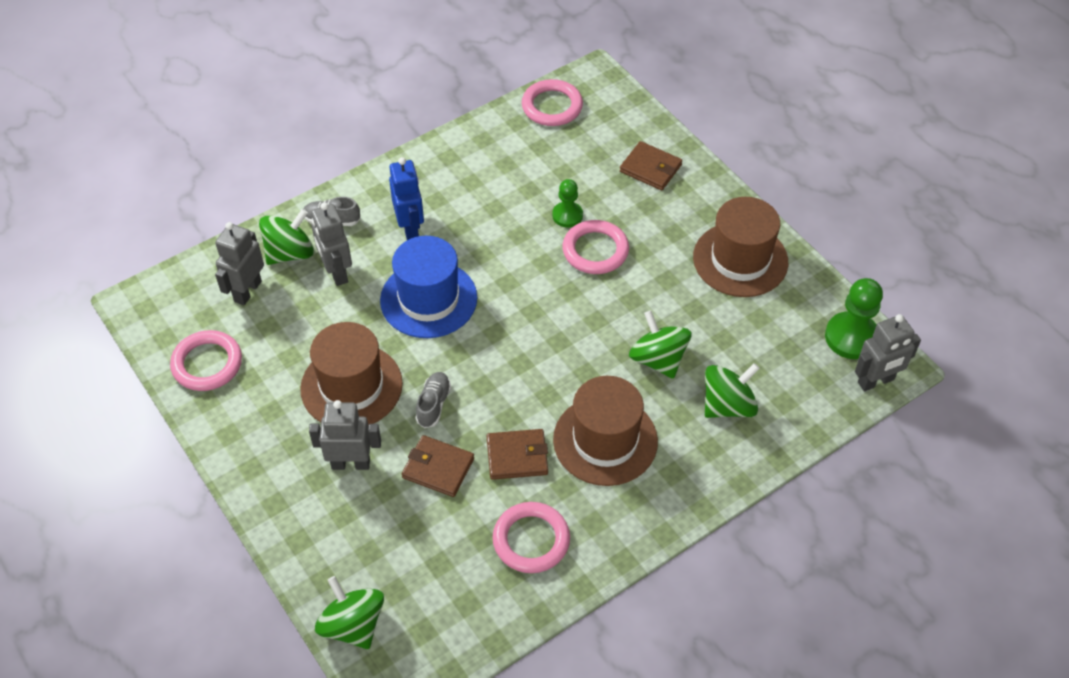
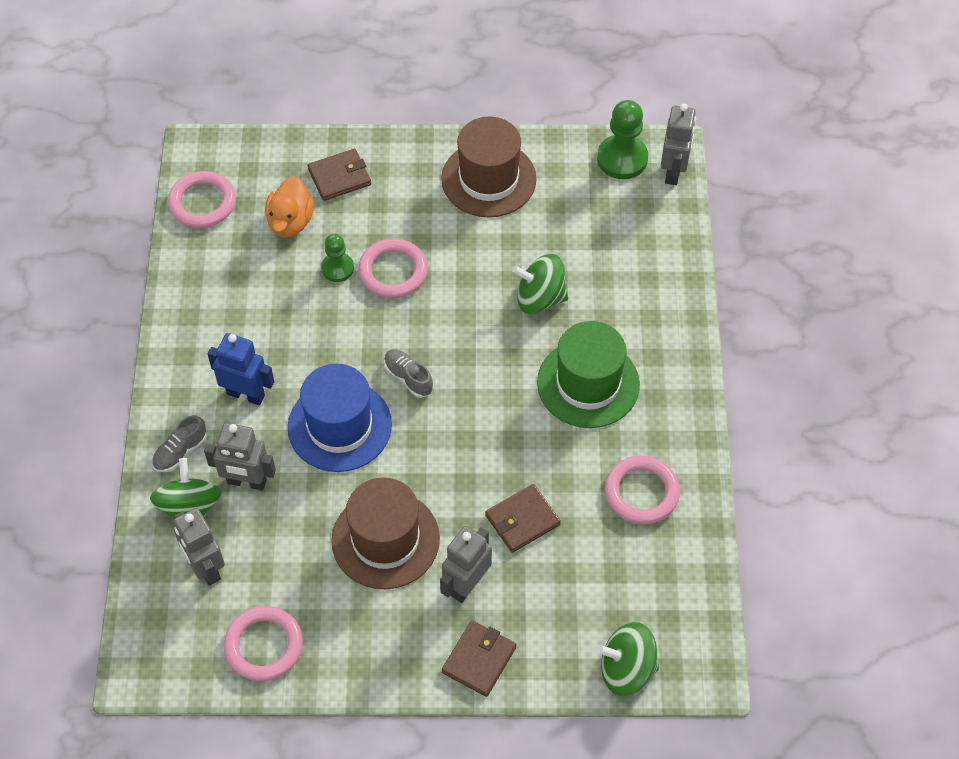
camera: 55 degrees left, 5 degrees up
(433, 405) = (455, 487): grey shoe -> grey shoe (408, 378)
(517, 456) = (555, 455): brown wallet -> brown wallet (479, 660)
(582, 164) = (290, 222): none -> orange duck
(605, 440) = (588, 383): brown hat -> green hat
(728, 405) = (620, 280): green spinning top -> none

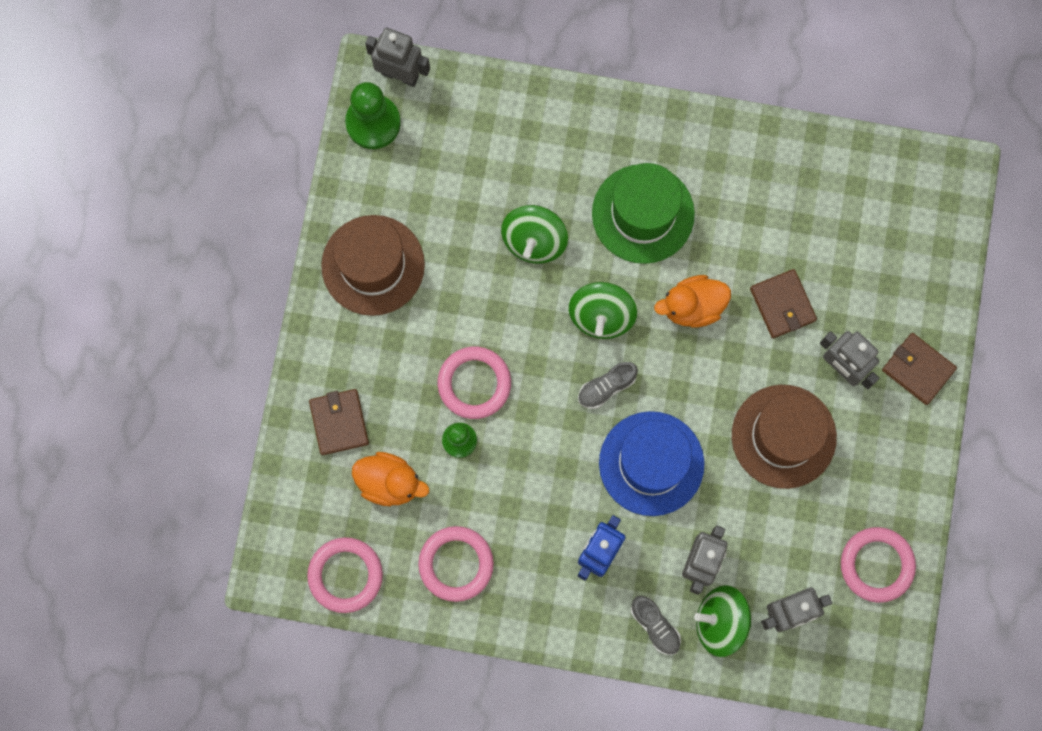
camera: 80 degrees left, 20 degrees up
(503, 439) = (692, 307): none -> orange duck
(626, 669) = (945, 241): green spinning top -> green spinning top (601, 316)
(641, 492) = (770, 189): pink ring -> pink ring (456, 564)

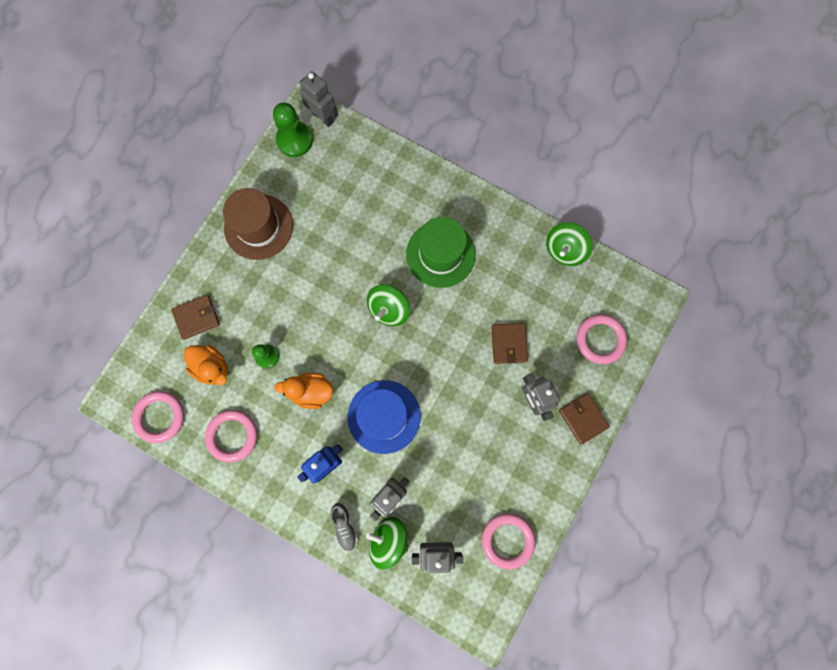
camera: 20 degrees right, 0 degrees up
(339, 422) = (197, 317): brown wallet -> brown wallet turned 60 degrees clockwise
(474, 383) = (291, 323): pink ring -> pink ring (600, 340)
(534, 241) = (365, 247): green spinning top -> green spinning top (564, 250)
(606, 387) = (374, 356): grey shoe -> none
(692, 307) = (449, 324): orange duck -> orange duck (311, 391)
(783, 436) = (477, 430): brown hat -> none

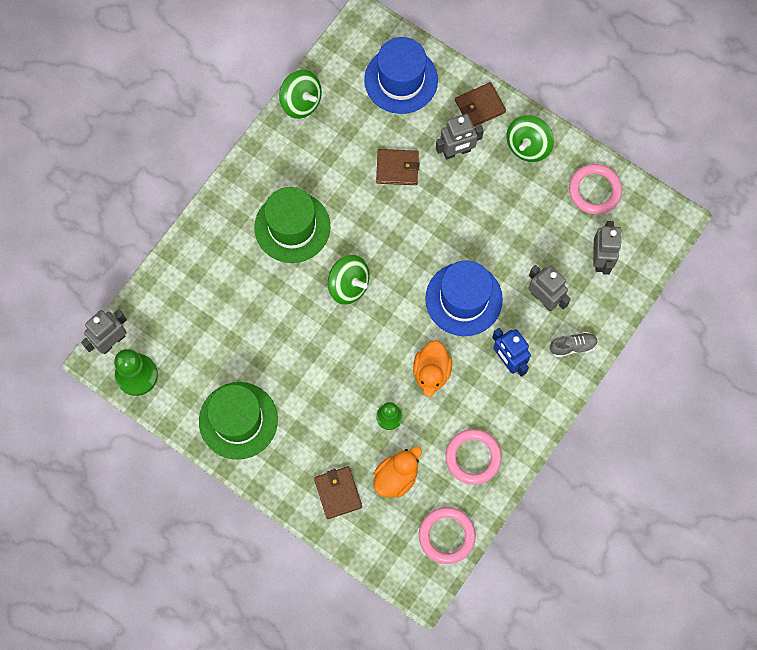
camera: 85 degrees left, 5 degrees down
(258, 227) = (238, 420): brown hat -> green hat
(388, 539) = (588, 304): green spinning top -> green spinning top (528, 146)
(600, 340) = (401, 80): pink ring -> blue hat

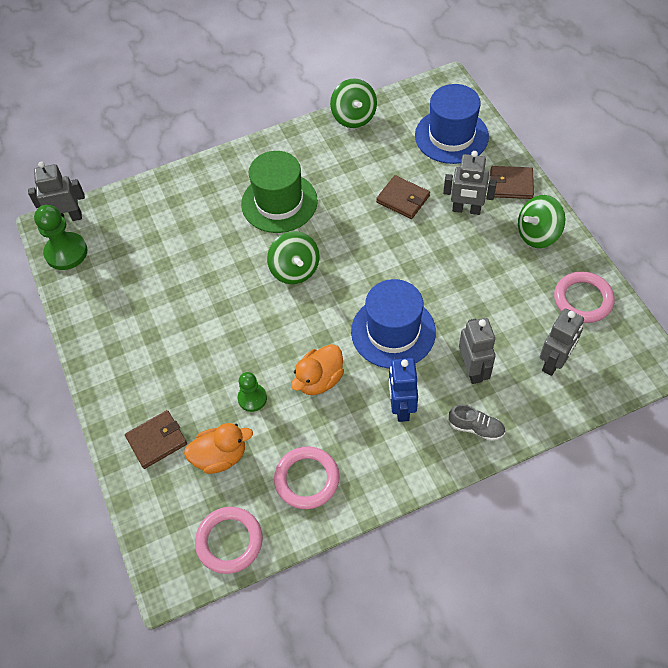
camera: 35 degrees right, 15 degrees down
(238, 420) = (118, 330): green hat -> none
(338, 493) = (157, 440): brown wallet -> brown wallet turned 45 degrees clockwise

